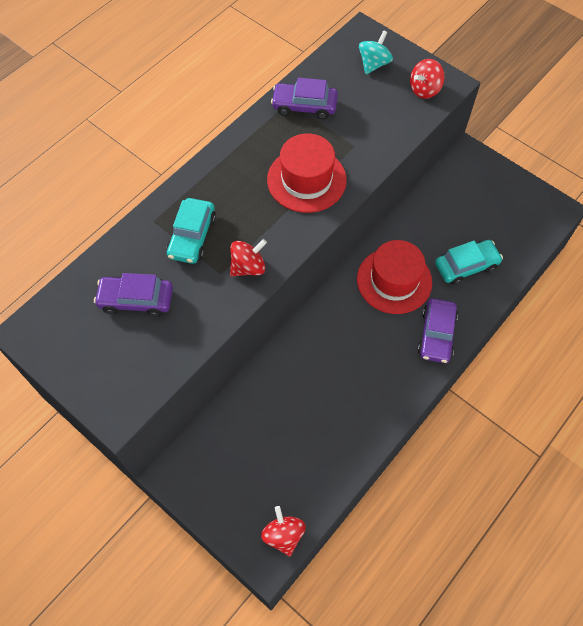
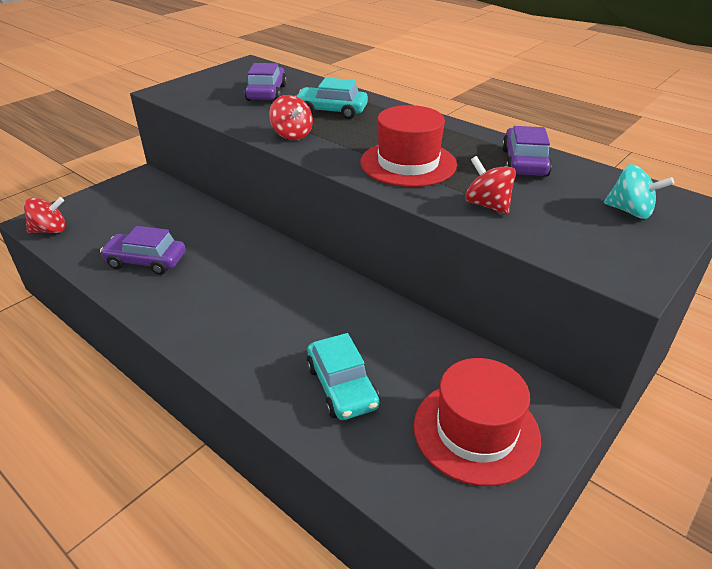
camera: 90 degrees right, 25 degrees down
(394, 280) = (321, 311): red hat -> red hat (476, 431)
(424, 90) = (603, 253): red spinning top -> red spinning top (487, 205)
(436, 335) = (233, 346): purple car -> purple car (146, 261)

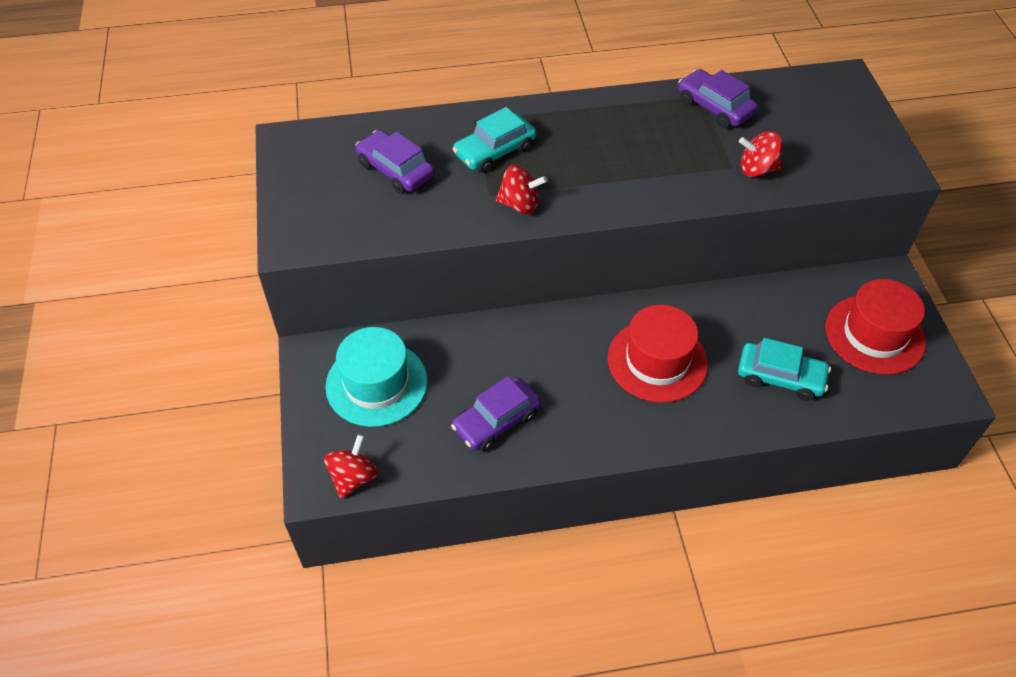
camera: 50 degrees left, 15 degrees up
(138, 205) = (376, 383): none -> turquoise hat
(408, 163) = (651, 168): red hat -> red hat (657, 361)
(630, 211) = (828, 110): turquoise spinning top -> none

